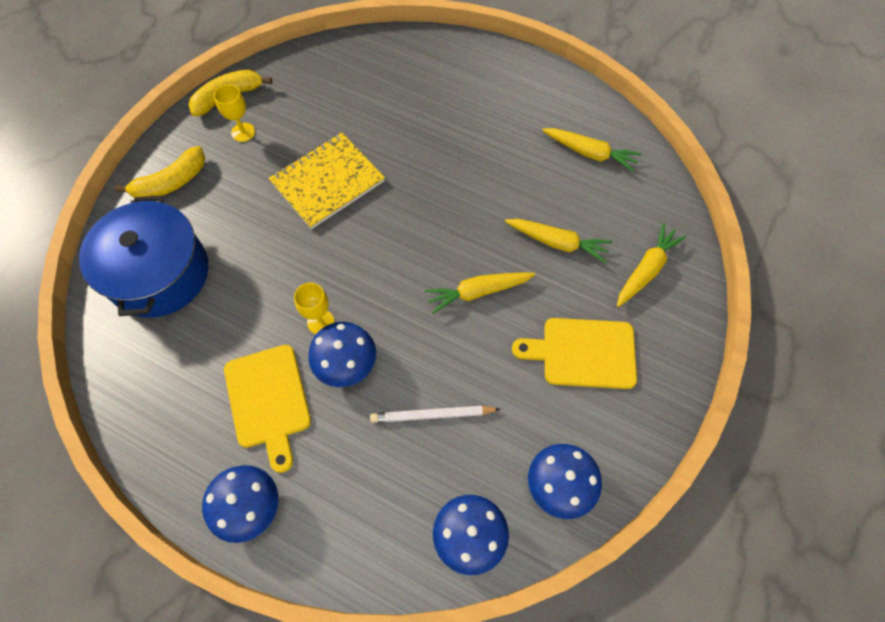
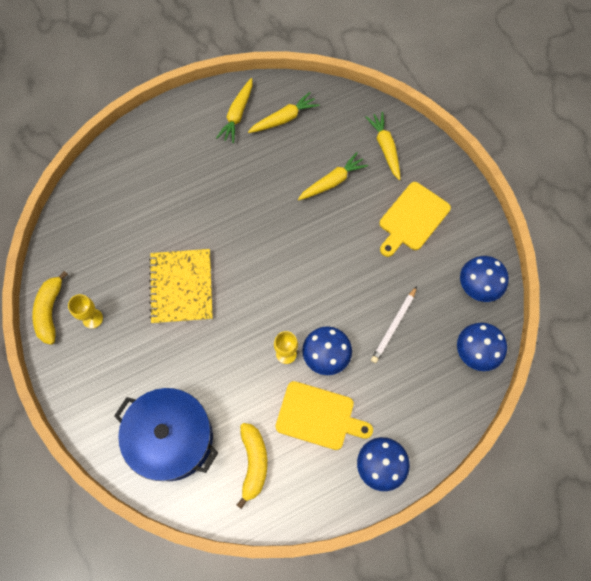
camera: 55 degrees left, 5 degrees up
(171, 182) = (98, 392): yellow banana -> yellow banana (253, 463)
(478, 292) = (333, 248): yellow carrot -> yellow carrot (237, 114)

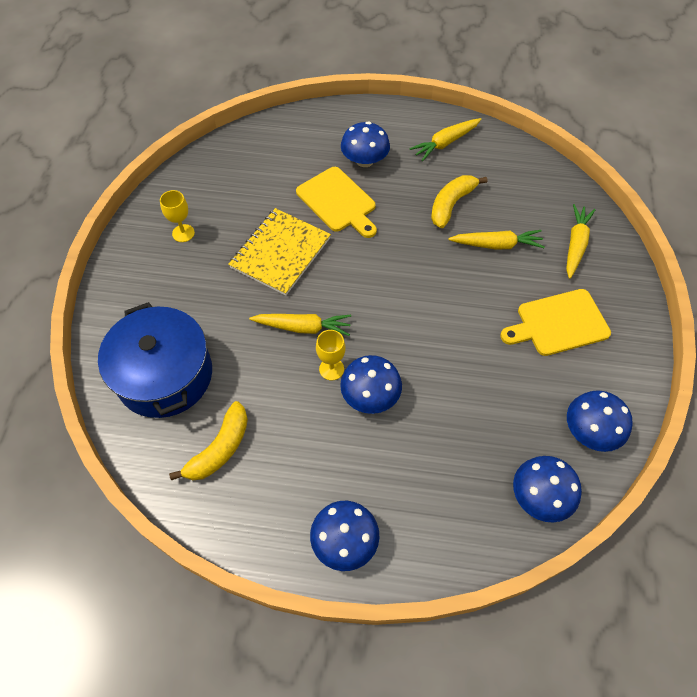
camera: 35 degrees right, 10 degrees down
(50, 311) = (154, 207): yellow banana -> yellow banana (451, 204)
(187, 167) = (364, 160): none -> blue mushroom
(284, 119) = (488, 168): yellow carrot -> yellow carrot (303, 327)
(318, 416) = (318, 448): yellow cutting board -> yellow cutting board (338, 202)
(393, 326) = (463, 412): white pencil -> none

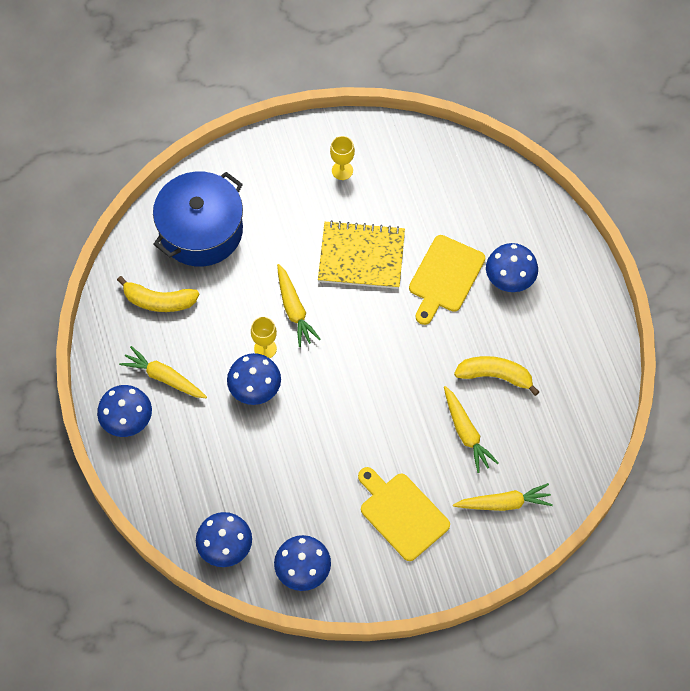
camera: 65 degrees right, 5 degrees up
(445, 143) = (575, 341): yellow carrot -> yellow carrot (164, 378)

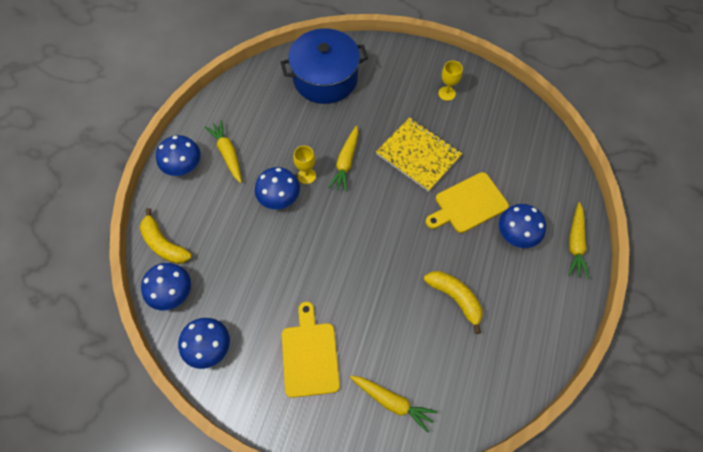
camera: 35 degrees right, 0 degrees up
(159, 301) = (264, 105): yellow banana -> yellow banana (164, 244)
(466, 432) = (402, 326): yellow carrot -> yellow carrot (575, 243)

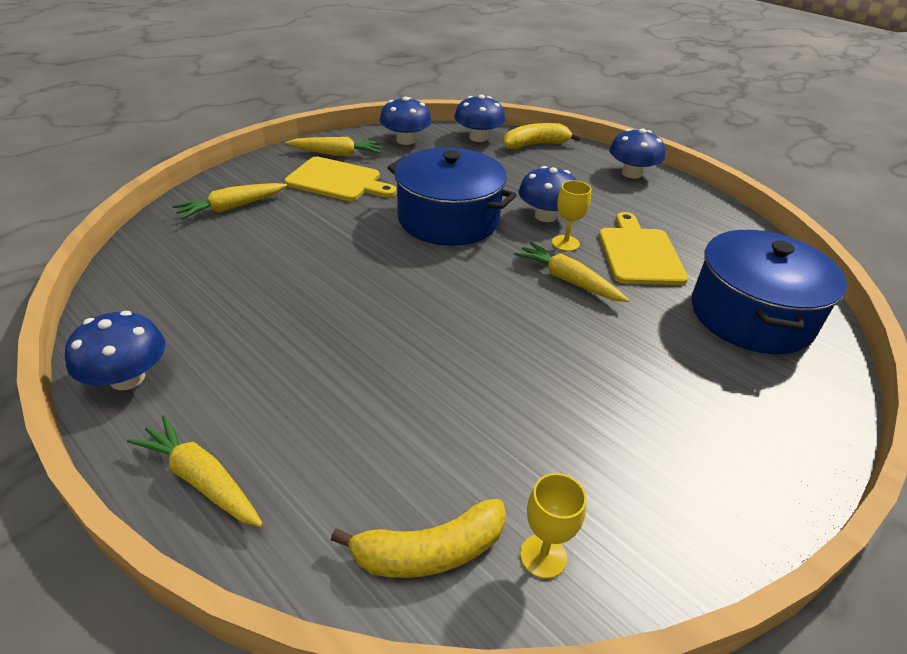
camera: 115 degrees right, 25 degrees down
(228, 154) = (634, 201): yellow carrot -> yellow carrot (336, 154)
(319, 251) = (448, 219): none -> blue pot
(418, 155) = (537, 356): yellow notebook -> none
(446, 93) = (667, 460): yellow goblet -> yellow goblet (543, 556)
(455, 298) = (279, 294): yellow banana -> yellow banana (429, 552)
(468, 204) = (403, 373): yellow cutting board -> yellow cutting board (639, 253)
(517, 234) = (300, 405): blue mushroom -> blue mushroom (127, 378)

